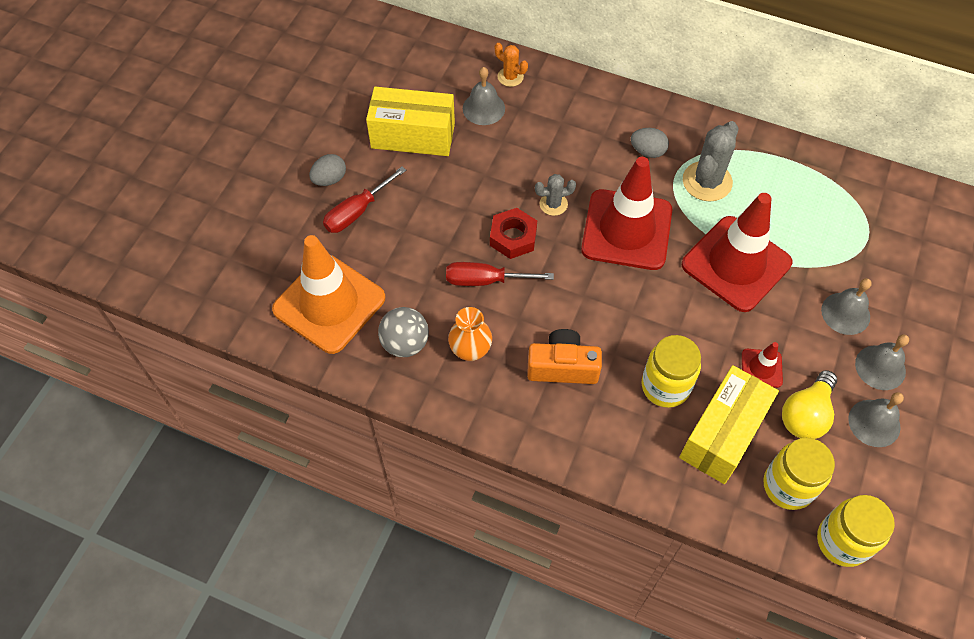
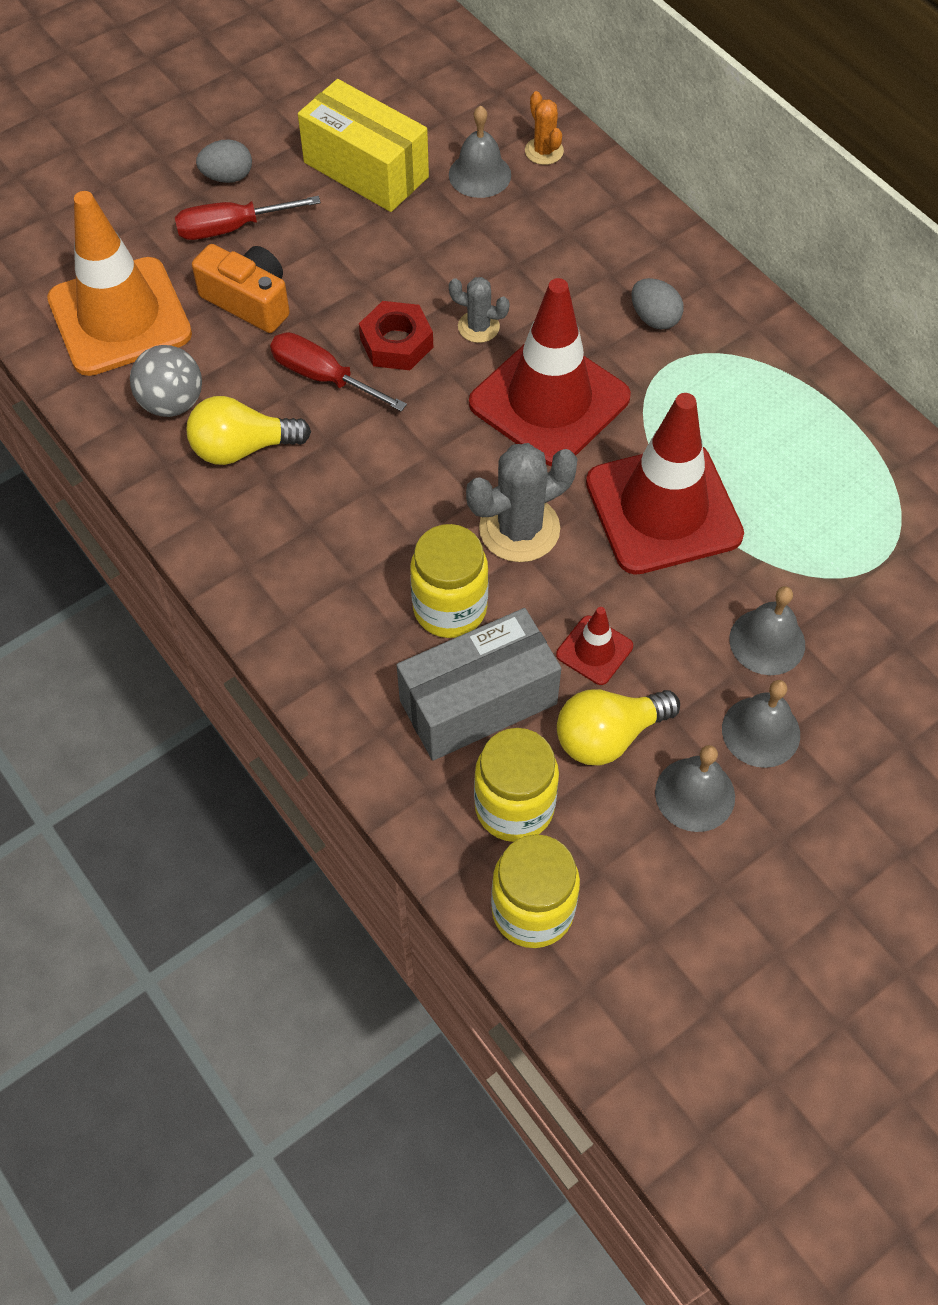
camera: 30 degrees right, 0 degrees up
(470, 350) = (242, 448): orange vase -> yellow light bulb
(562, 367) = (339, 521): orange camera -> orange camera (249, 301)
(707, 181) = (706, 390): grey cactus -> grey cactus (519, 529)
(722, 434) = (478, 702): yellow box -> grey box

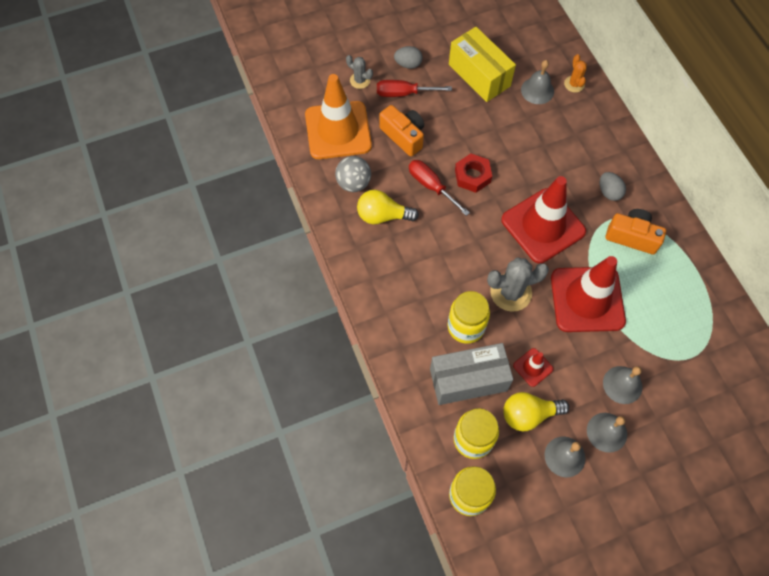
camera: 15 degrees right, 5 degrees up
(478, 327) = (516, 176): grey cactus -> grey cactus (360, 80)
(716, 384) = (632, 236): none -> orange camera

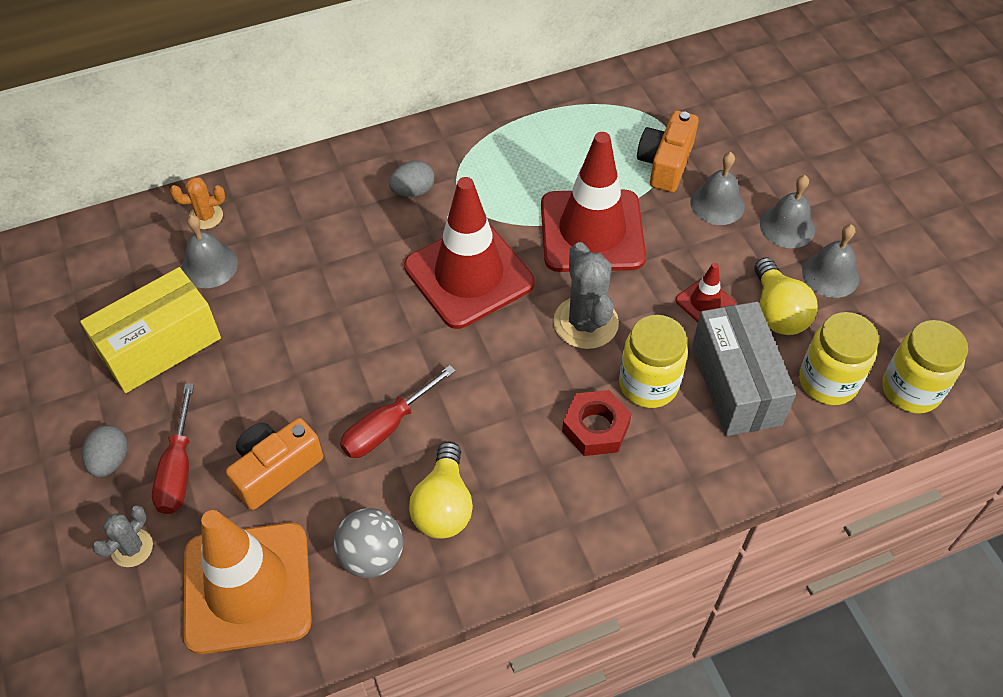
camera: 90 degrees left, 10 degrees down
(472, 176) = (370, 365): red nut -> red nut (595, 428)
(632, 236) = (489, 172): orange camera -> orange camera (665, 163)

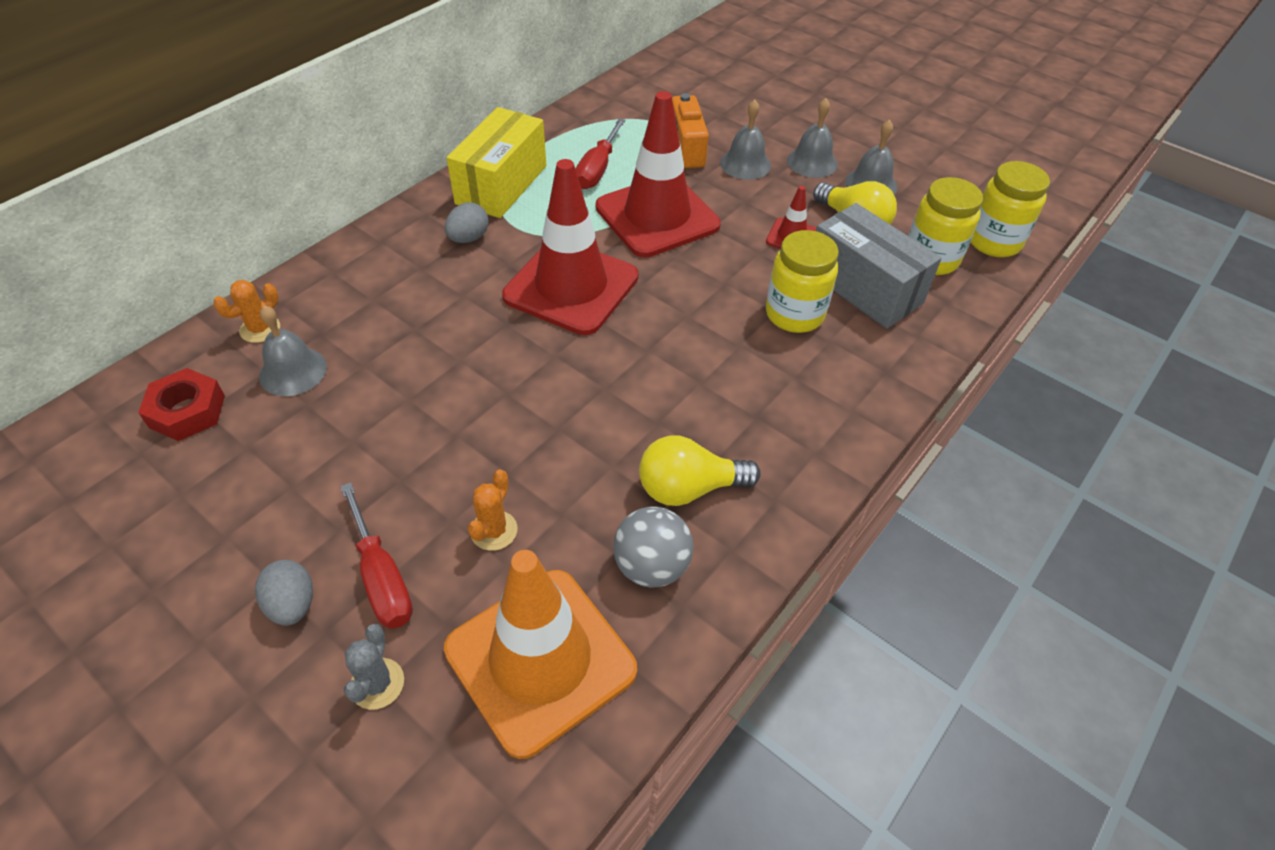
camera: 30 degrees left, 5 degrees down
(160, 346) = (283, 466): yellow box -> yellow box (501, 184)
(275, 470) = (494, 530): orange camera -> orange cactus
(387, 426) = (584, 442): red screwdriver -> red screwdriver (598, 169)
(443, 505) = (689, 488): yellow light bulb -> yellow light bulb turned 105 degrees clockwise
(586, 322) = (705, 287): grey cactus -> none
(595, 428) = (776, 365): red nut -> red nut (187, 411)

